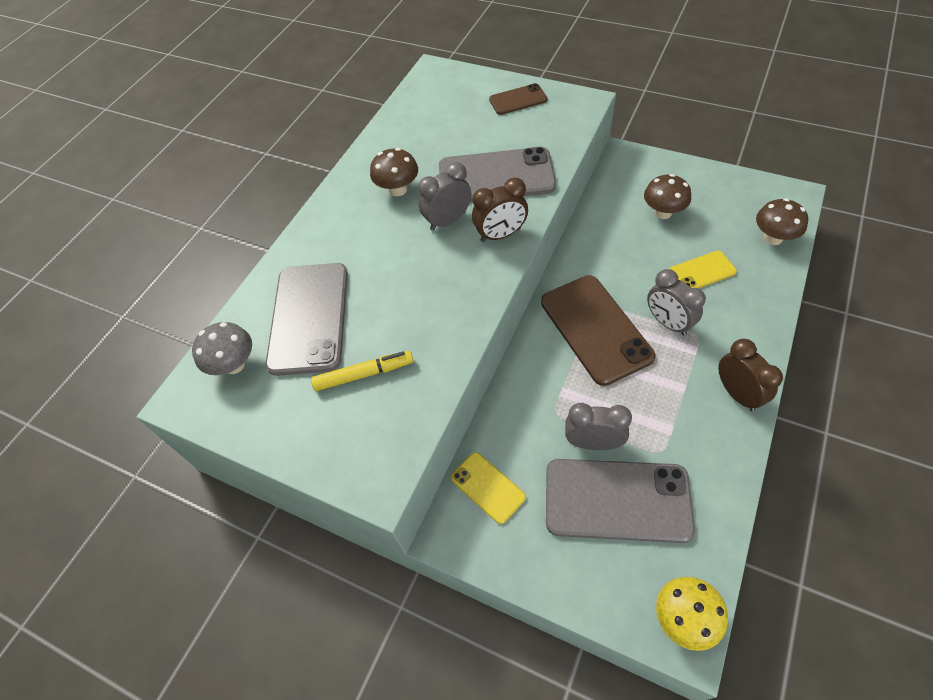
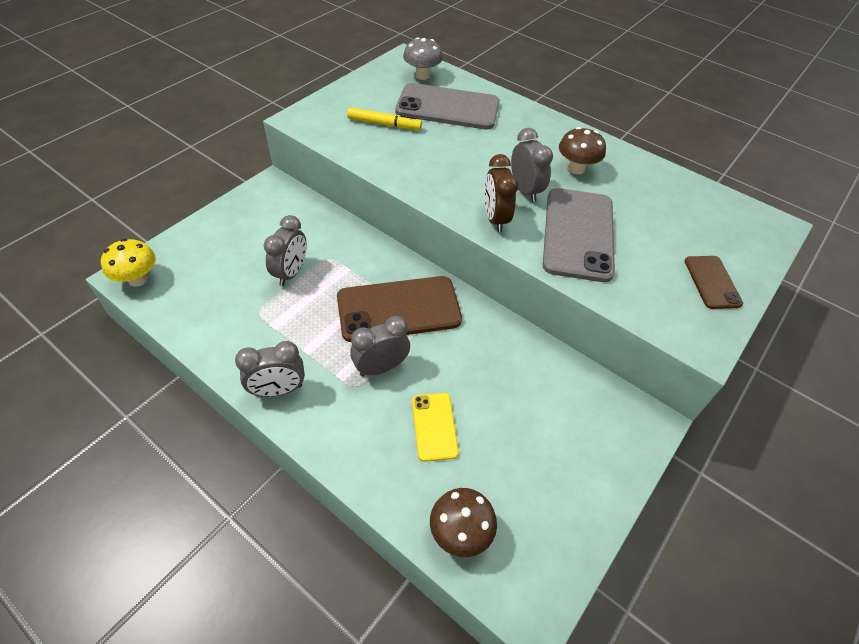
camera: 95 degrees right, 5 degrees down
(364, 374) = (384, 124): yellow marker -> yellow marker turned 75 degrees counterclockwise
(487, 487) = (291, 208): yellow phone -> none
(617, 500) = (238, 272): grey phone -> none
(663, 213) = (537, 425): brown mushroom -> none
(737, 393) = (278, 390): brown clock -> grey clock

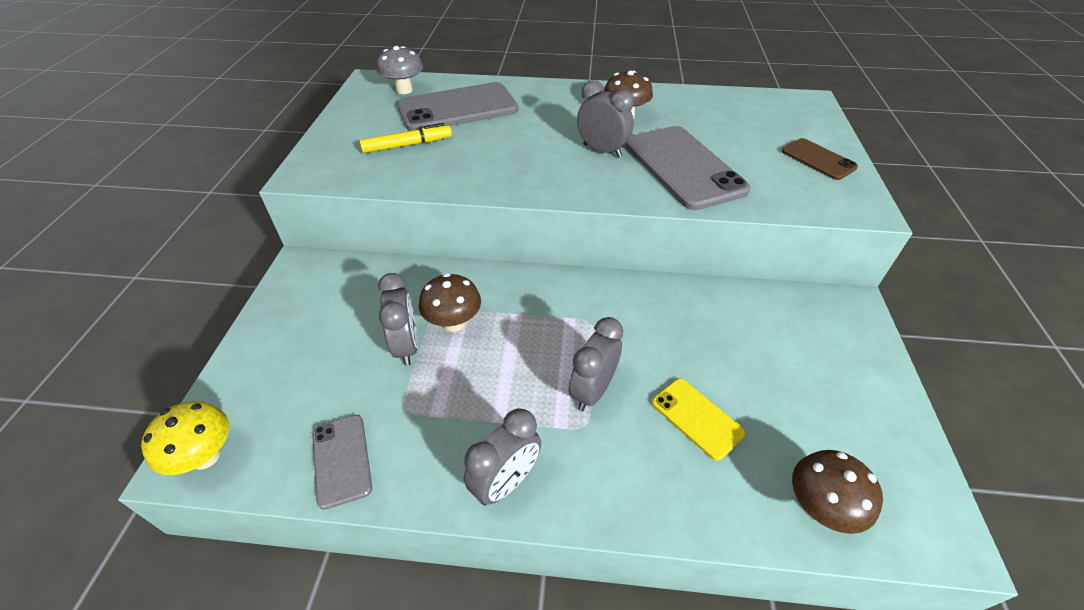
camera: 30 degrees left, 5 degrees down
(201, 322) = (341, 460): none -> grey phone
(332, 272) = (453, 323): none -> brown mushroom
(398, 309) = (556, 323): brown phone -> none
(495, 219) = (602, 185): brown clock -> none

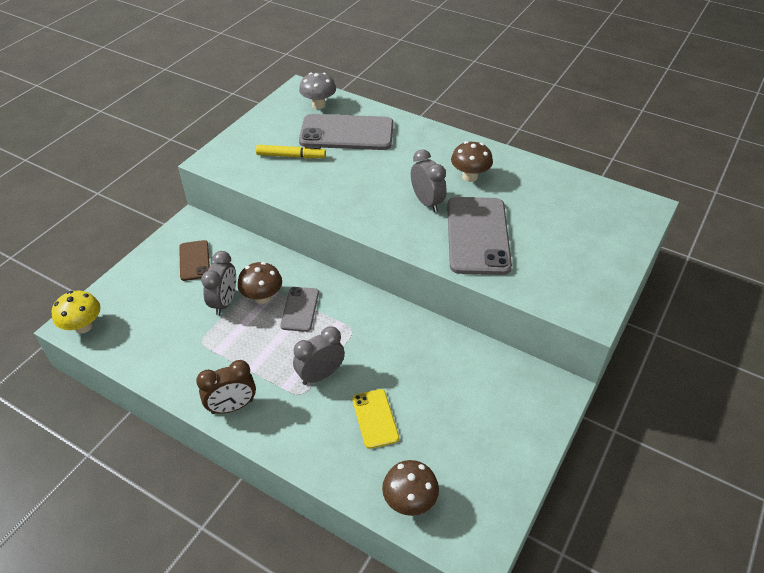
camera: 25 degrees right, 0 degrees up
(341, 460) = (151, 357): grey phone -> grey phone (300, 309)
(506, 482) = (232, 407): grey clock -> brown clock
(818, 159) = (595, 263): brown phone -> brown phone (194, 260)

